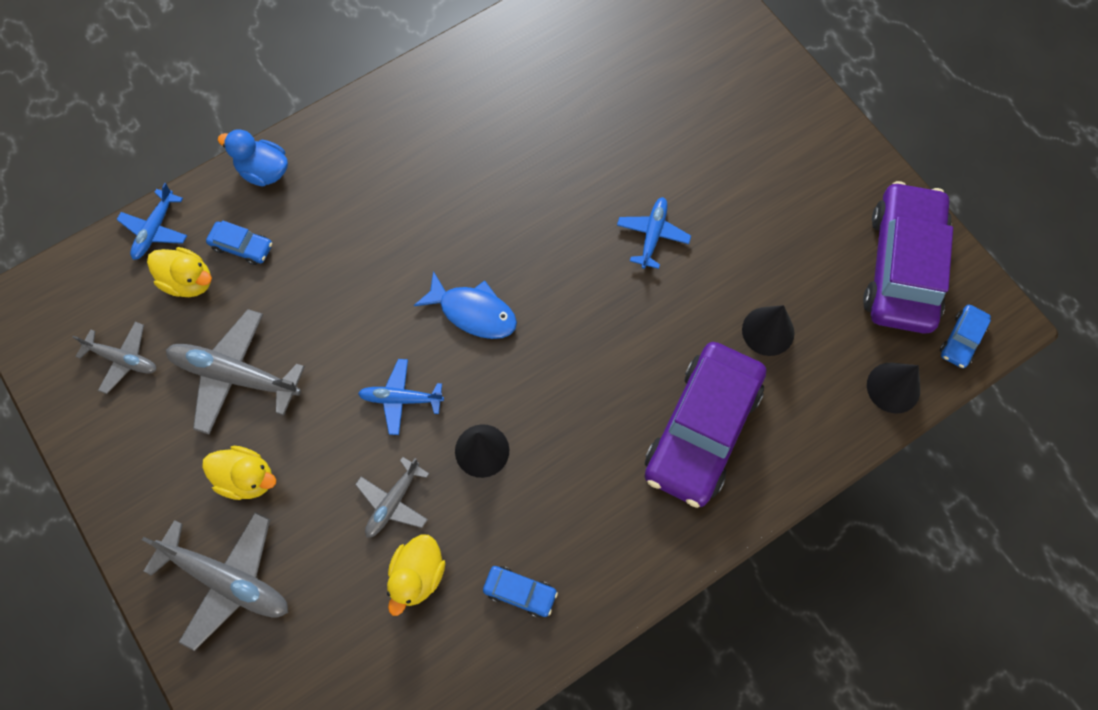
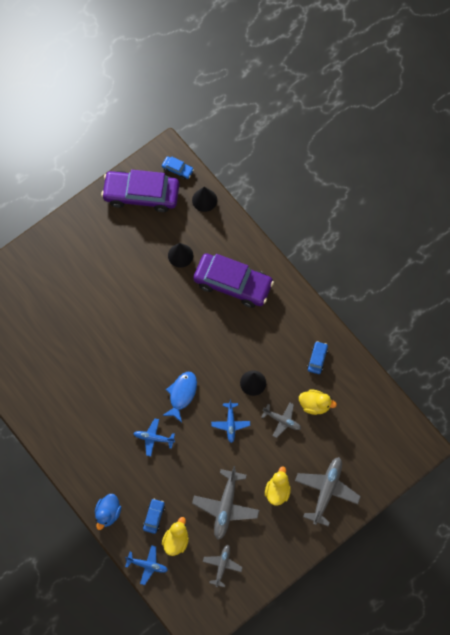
camera: 95 degrees left, 0 degrees up
(652, 235) = (132, 311): blue plane -> blue plane (153, 438)

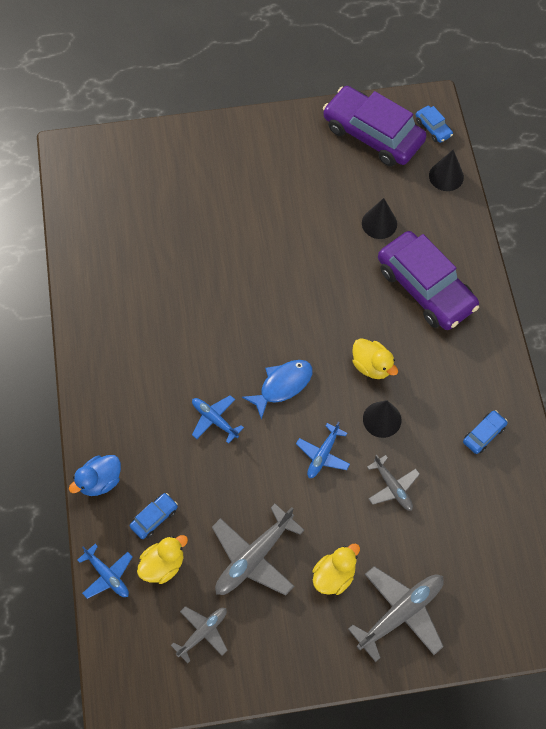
camera: 30 degrees right, 5 degrees down
(315, 405) = (448, 491): yellow duck -> yellow duck (372, 366)

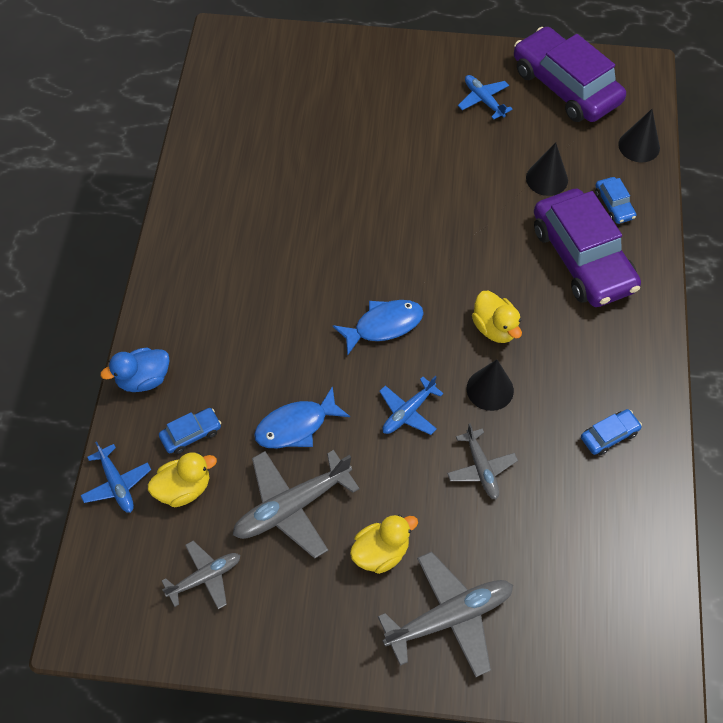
camera: 15 degrees right, 5 degrees down
(214, 419) = (294, 344): blue plane -> blue plane (483, 100)
(237, 489) = (296, 426): none -> blue fish
(433, 128) = (637, 93): blue car -> blue car (614, 205)

